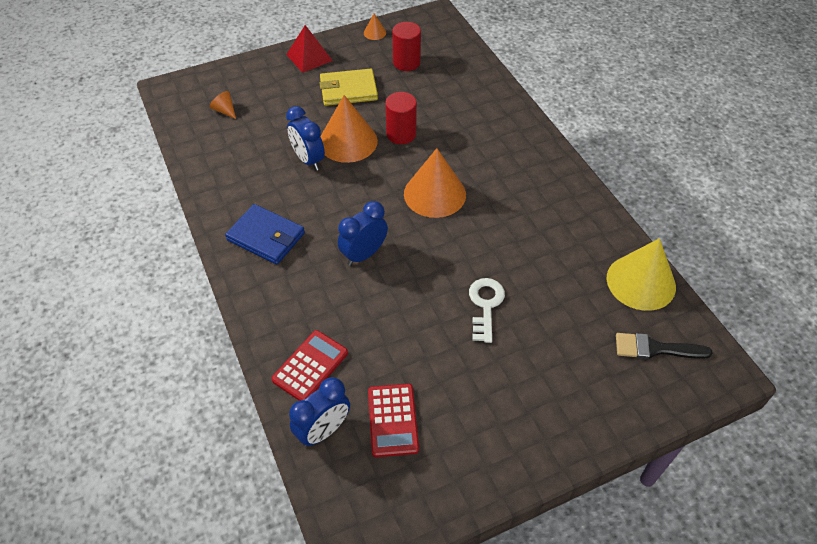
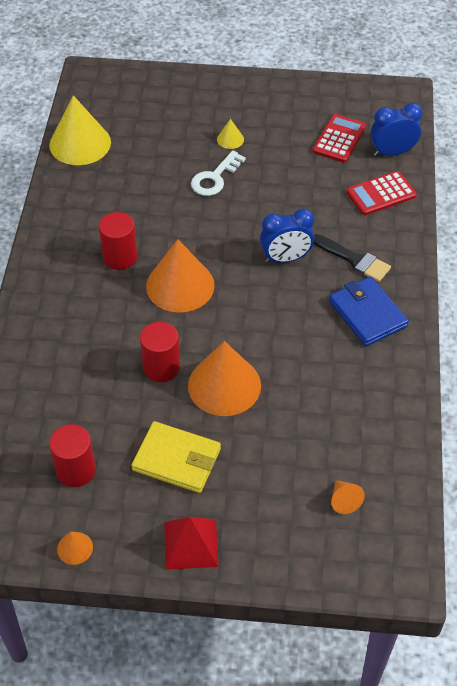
camera: 150 degrees left, 0 degrees up
(308, 160) = (281, 381): blue clock -> none
(501, 195) = (120, 257): none -> red cylinder
(506, 360) = (230, 139): none -> yellow cone
(655, 349) = (119, 103): black brush -> black brush (354, 260)

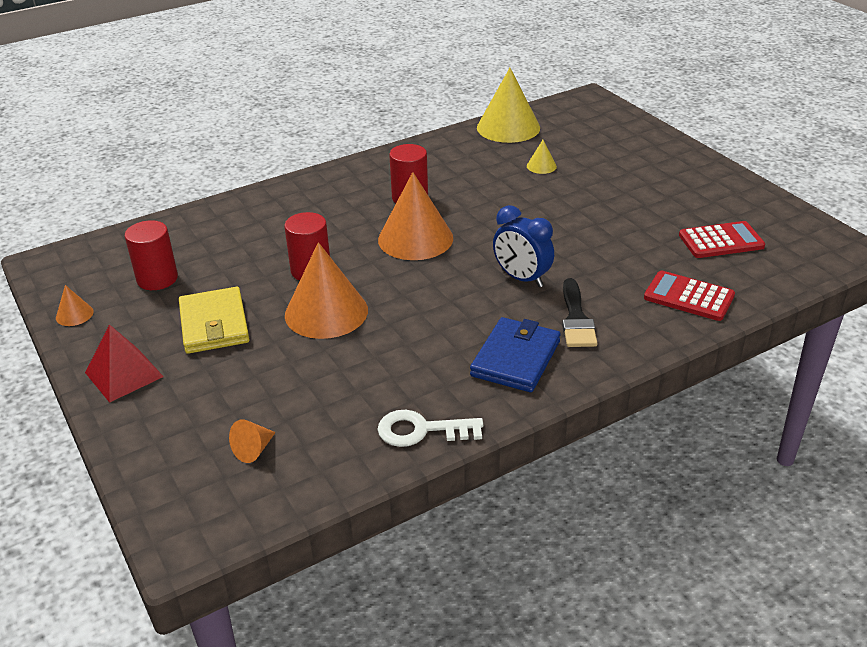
camera: 55 degrees right, 15 degrees down
(215, 178) = (564, 200): white key -> white key (421, 430)
(230, 139) = (623, 187): yellow cone -> yellow cone (541, 166)
(392, 152) = (756, 279): blue clock -> none

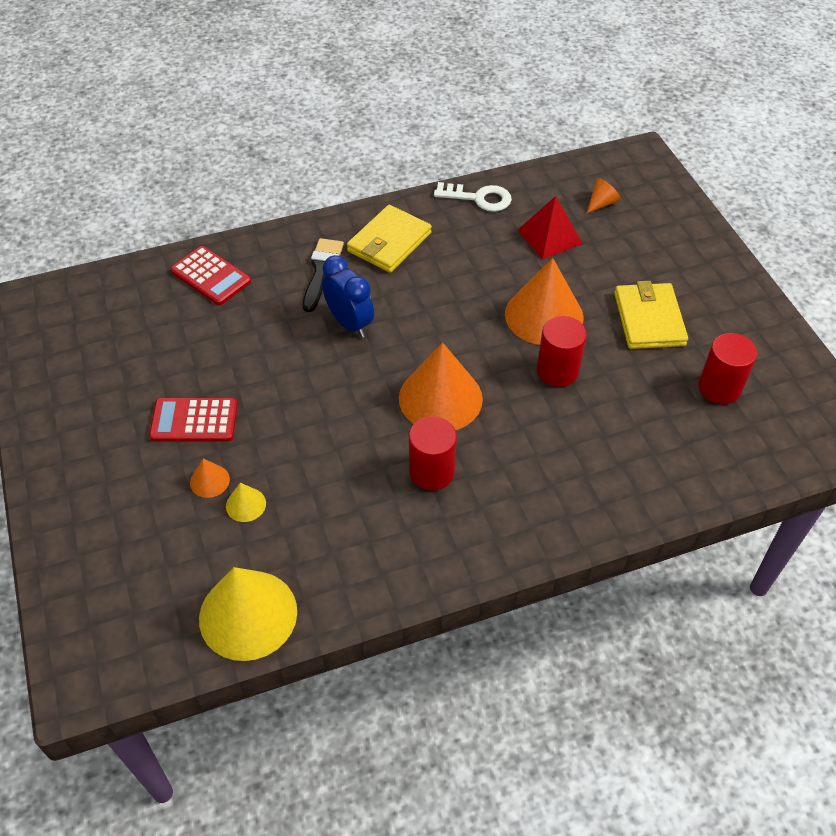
camera: 170 degrees left, 15 degrees up
(74, 314) = (790, 354): orange cone -> orange cone (209, 481)
(124, 374) = (718, 280): red pyramid -> red pyramid (549, 236)
(516, 358) = (389, 242): blue wallet -> yellow wallet
(721, 241) = (129, 336): red calculator -> red calculator (194, 421)

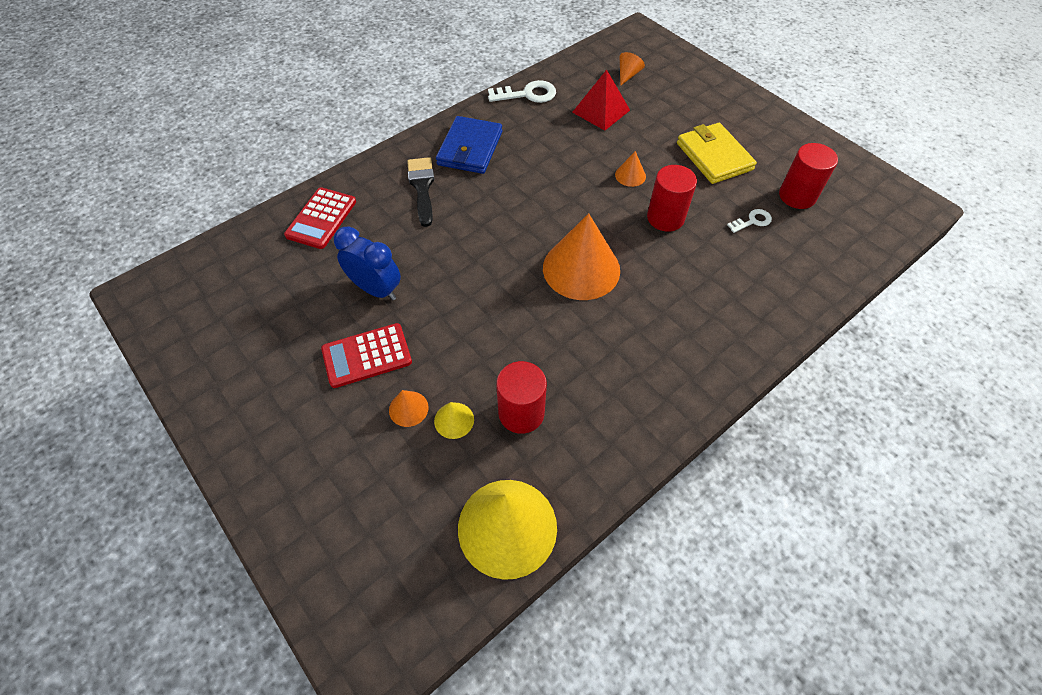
camera: 20 degrees left, 5 degrees up
(211, 276) = (321, 218): red calculator -> red calculator turned 90 degrees clockwise
(350, 323) = (469, 226): blue clock -> blue clock (376, 289)
(389, 242) = (470, 148): yellow wallet -> blue wallet
(431, 472) = (607, 336): red cylinder -> red cylinder (521, 413)
(544, 315) = (630, 175): orange cone -> orange cone, size x0.44
(652, 401) = (752, 221): none -> white key

